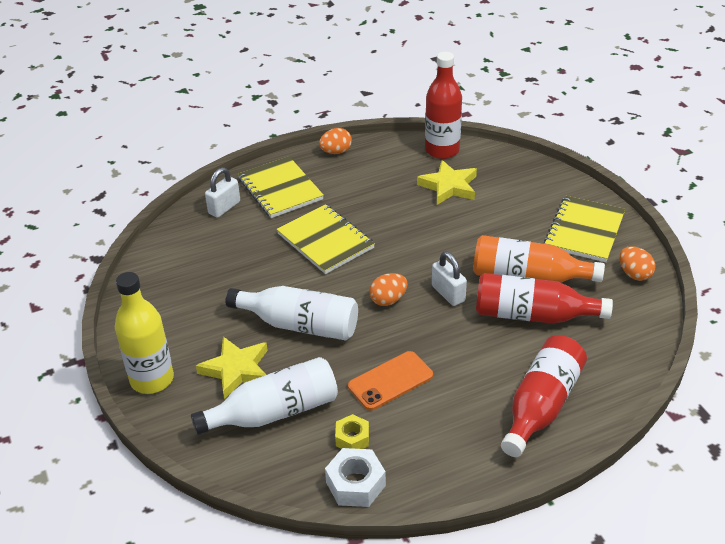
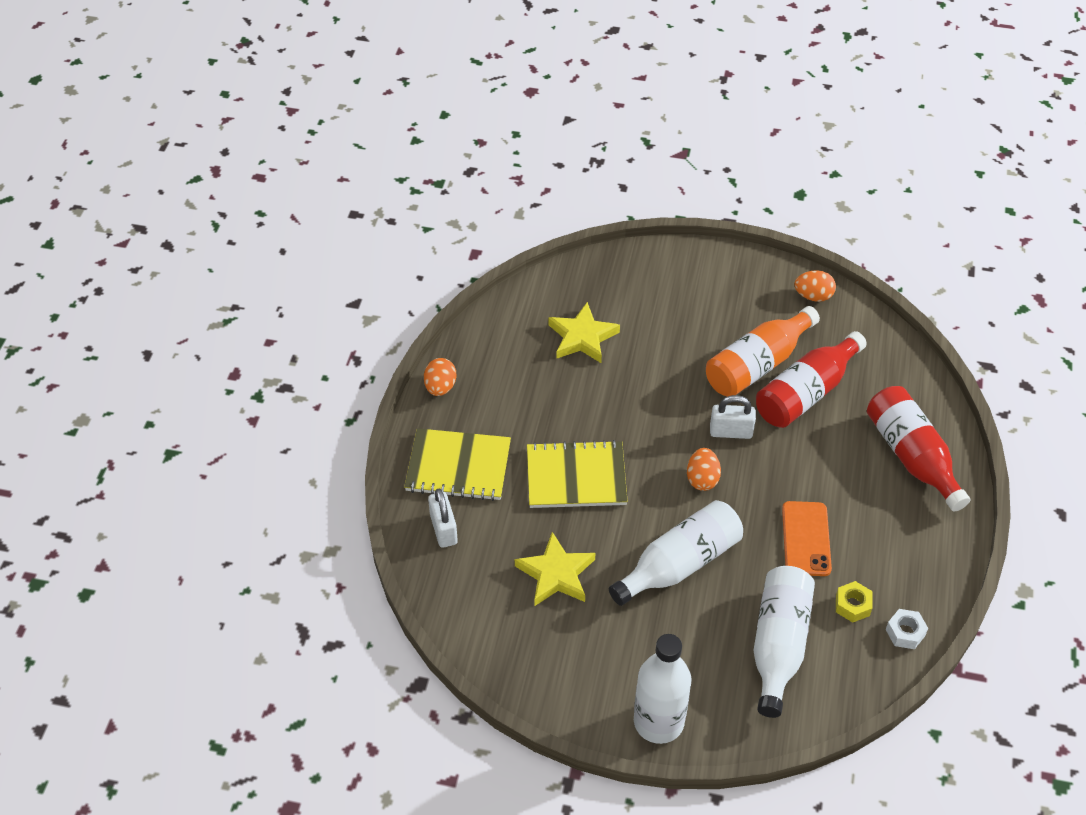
camera: 55 degrees left, 10 degrees up
(152, 379) = (658, 722): yellow bottle -> white bottle
(236, 370) = (700, 646): yellow star -> yellow star (556, 574)
(355, 484) = (905, 632): white nut -> white nut, size x0.66
(442, 150) = (522, 307): red bottle -> none
(584, 231) = (732, 289): yellow notebook -> none

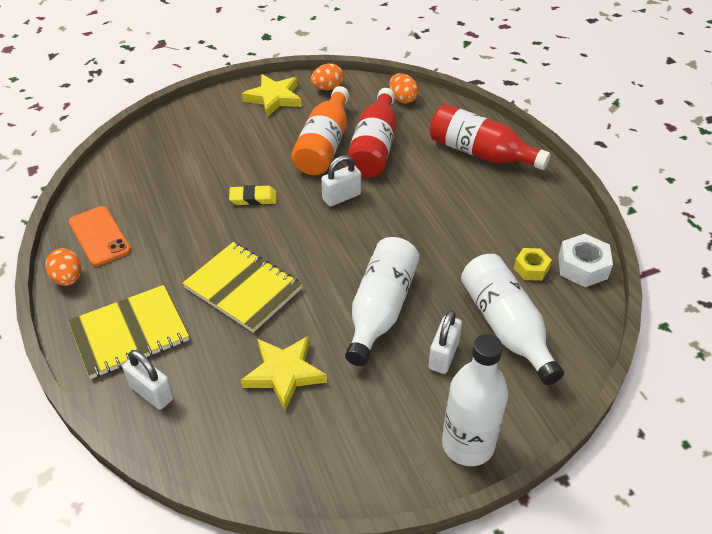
camera: 35 degrees left, 5 degrees down
(576, 477) = (243, 288): yellow notebook -> yellow notebook turned 75 degrees clockwise
(582, 337) = (171, 186): yellow star -> yellow star (274, 98)
(647, 389) = (253, 198): none -> yellow eraser
(700, 637) = (443, 355): none -> white padlock
(702, 479) = (347, 239): orange egg -> orange egg (402, 99)
(806, 539) = (458, 241): orange phone -> orange phone (99, 236)
(905, 632) = (582, 267): white nut -> white nut, size x1.52

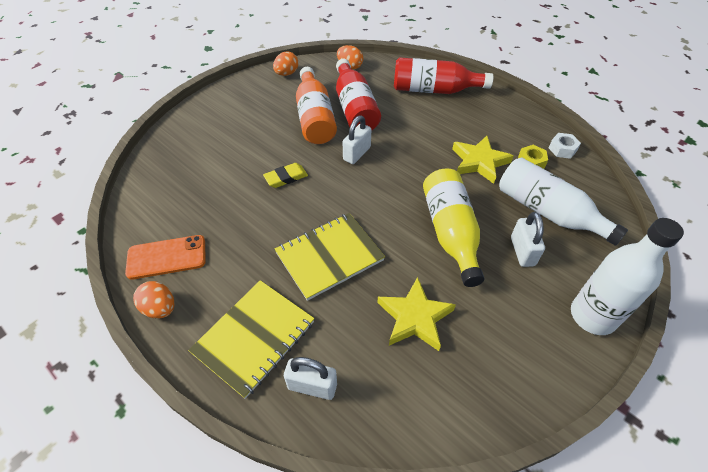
camera: 25 degrees left, 5 degrees up
(99, 236) = (167, 257): orange phone -> orange phone turned 45 degrees counterclockwise
(243, 288) = (329, 256): yellow notebook -> yellow notebook turned 45 degrees counterclockwise
(274, 98) = (248, 93): yellow star -> yellow star (479, 162)
(380, 309) = (450, 232): white bottle -> yellow bottle
(582, 267) = (562, 149): white nut -> white nut, size x0.66

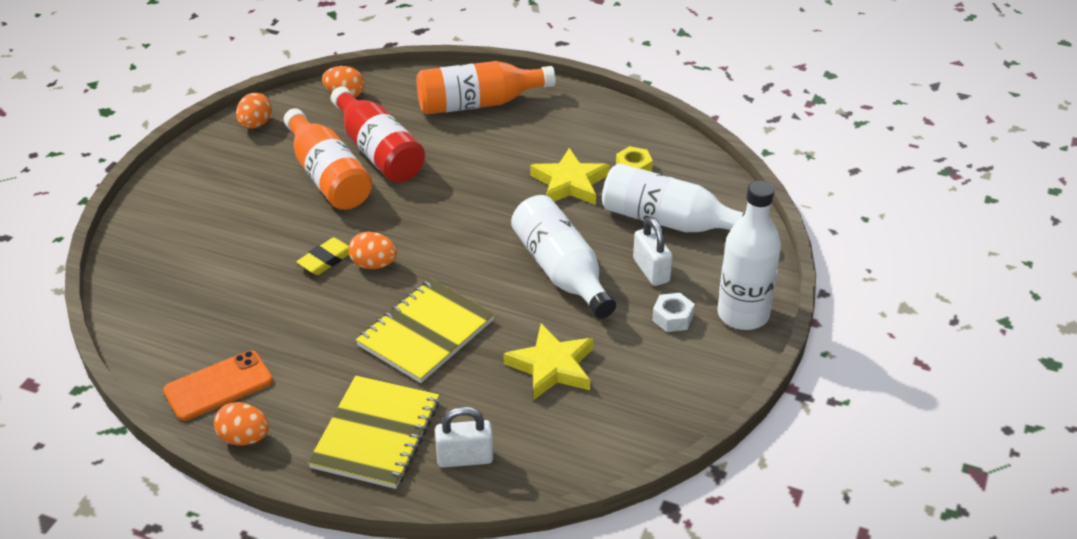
camera: 20 degrees left, 10 degrees down
(316, 190) = (373, 264): none -> orange egg
(357, 154) = (407, 209): white padlock -> none
(434, 90) = (479, 103): red bottle -> orange bottle
(450, 232) = (561, 271): yellow bottle -> white bottle
(562, 149) = (667, 144): white nut -> white nut (672, 318)

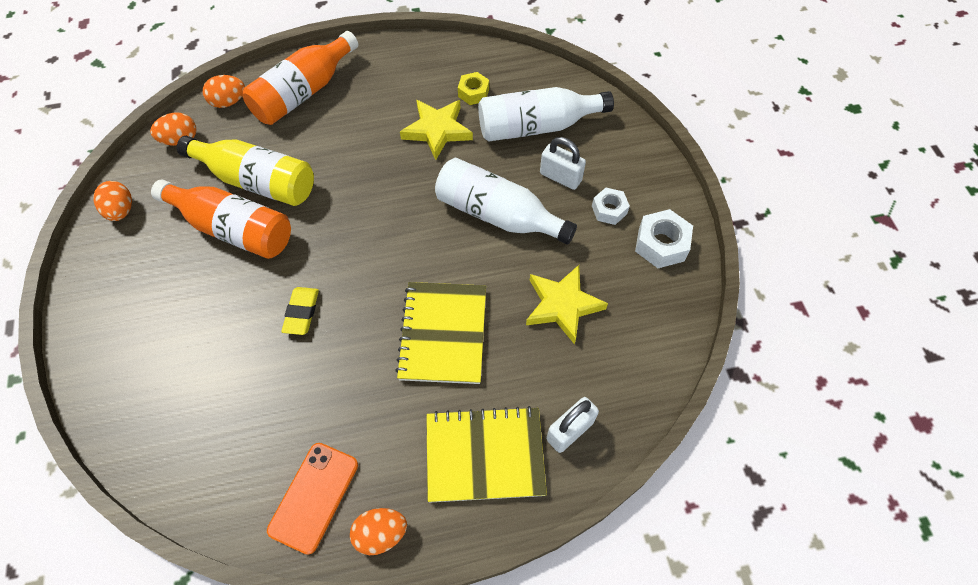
camera: 35 degrees left, 20 degrees up
(373, 264) = (346, 293): orange egg -> orange egg (228, 102)
(376, 434) = (485, 455): yellow notebook -> yellow notebook turned 75 degrees counterclockwise
(378, 151) = (257, 181): red bottle -> yellow bottle
(697, 369) = (661, 244): none -> white nut
(743, 314) = (652, 179): white bottle -> none

